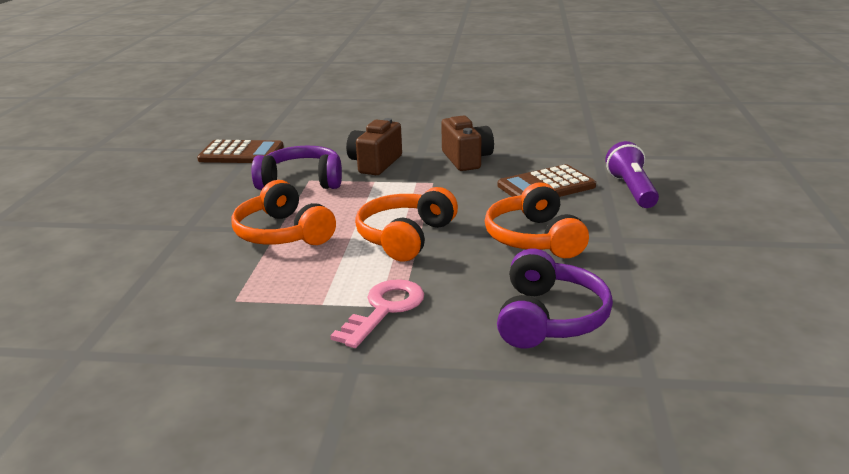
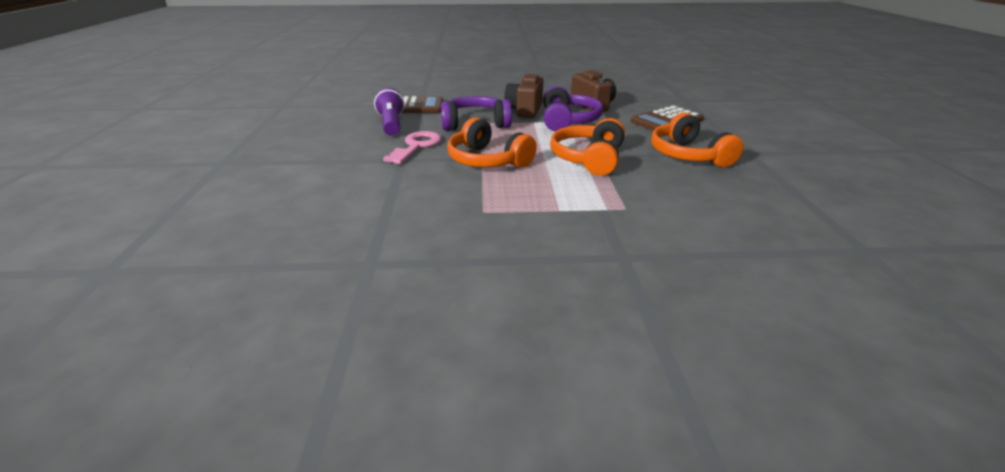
camera: 10 degrees left, 5 degrees up
(385, 309) = (614, 211): pink key -> pink key (416, 146)
(549, 318) = (748, 209): purple headphones -> purple headphones (568, 121)
(631, 190) = (730, 121): purple flashlight -> purple flashlight (391, 124)

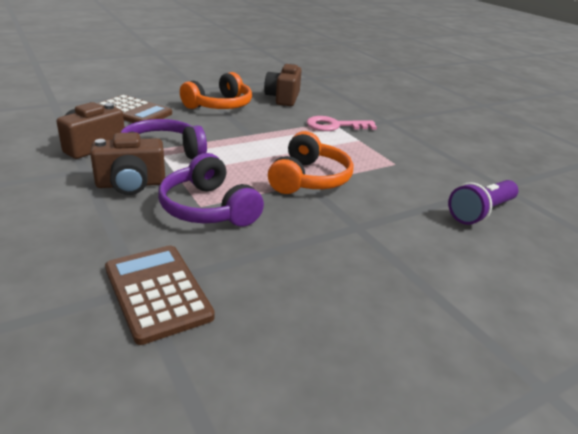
camera: 120 degrees left, 0 degrees up
(391, 124) = (260, 279): purple flashlight -> purple flashlight (481, 212)
(416, 146) = (315, 229): pink key -> pink key (335, 126)
(588, 158) = (260, 137): orange headphones -> none
(725, 197) = (283, 98): none -> brown camera

